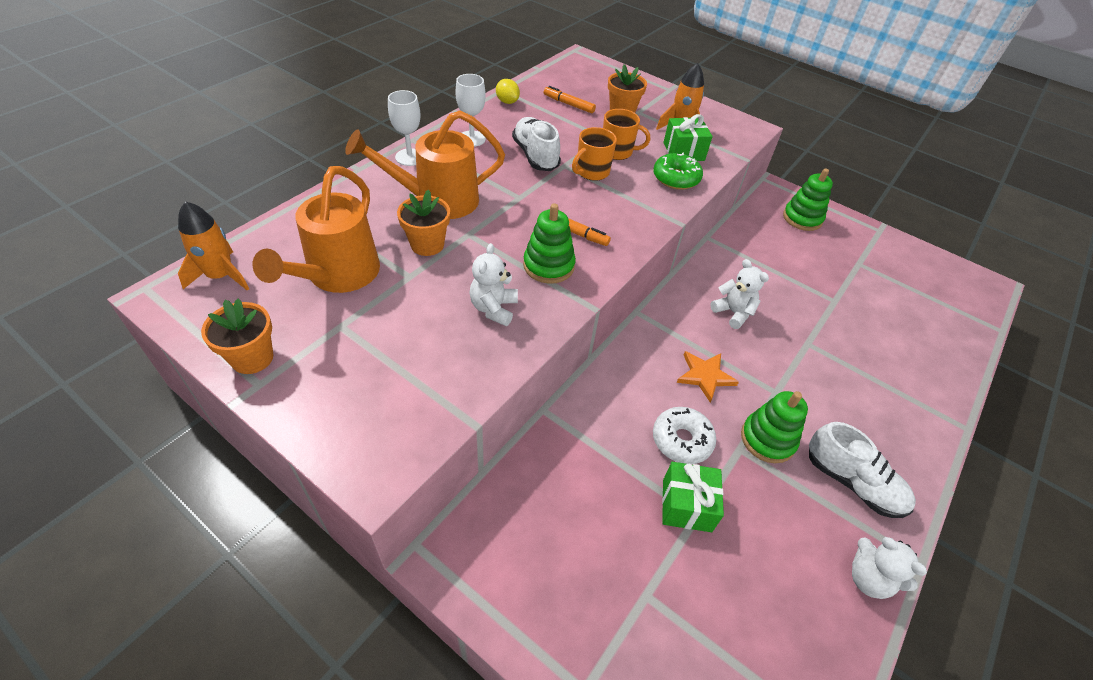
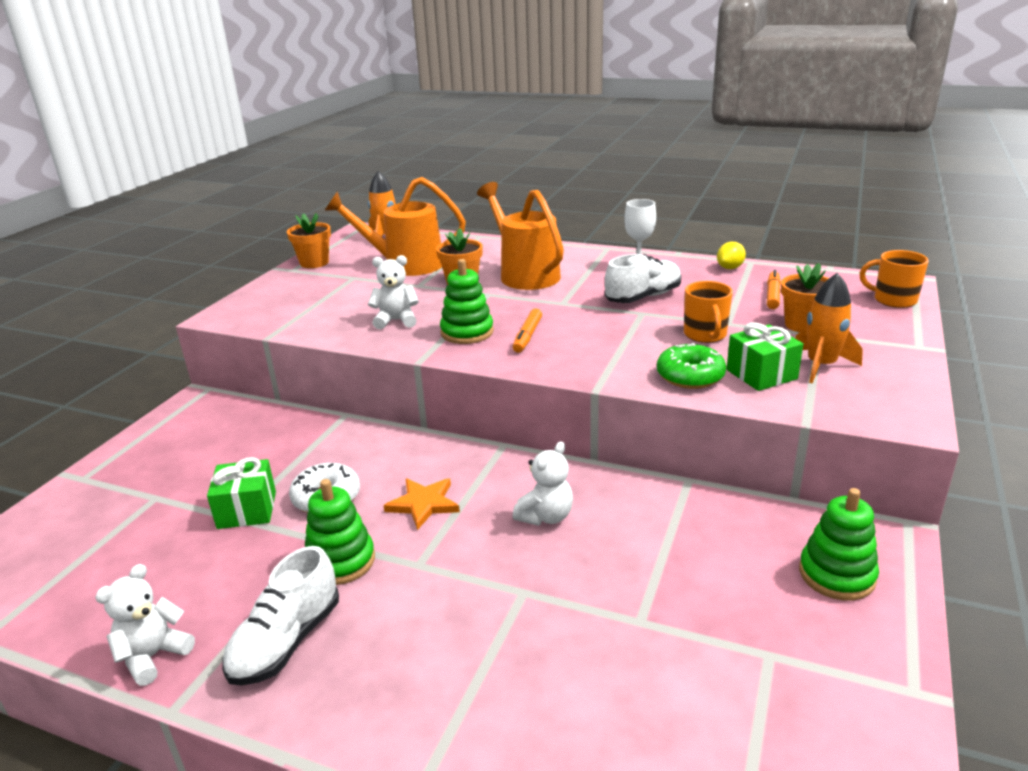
camera: 80 degrees right, 20 degrees down
(409, 157) = (578, 252): white goblet -> none
(592, 172) = (645, 327): orange mug -> orange mug (893, 300)

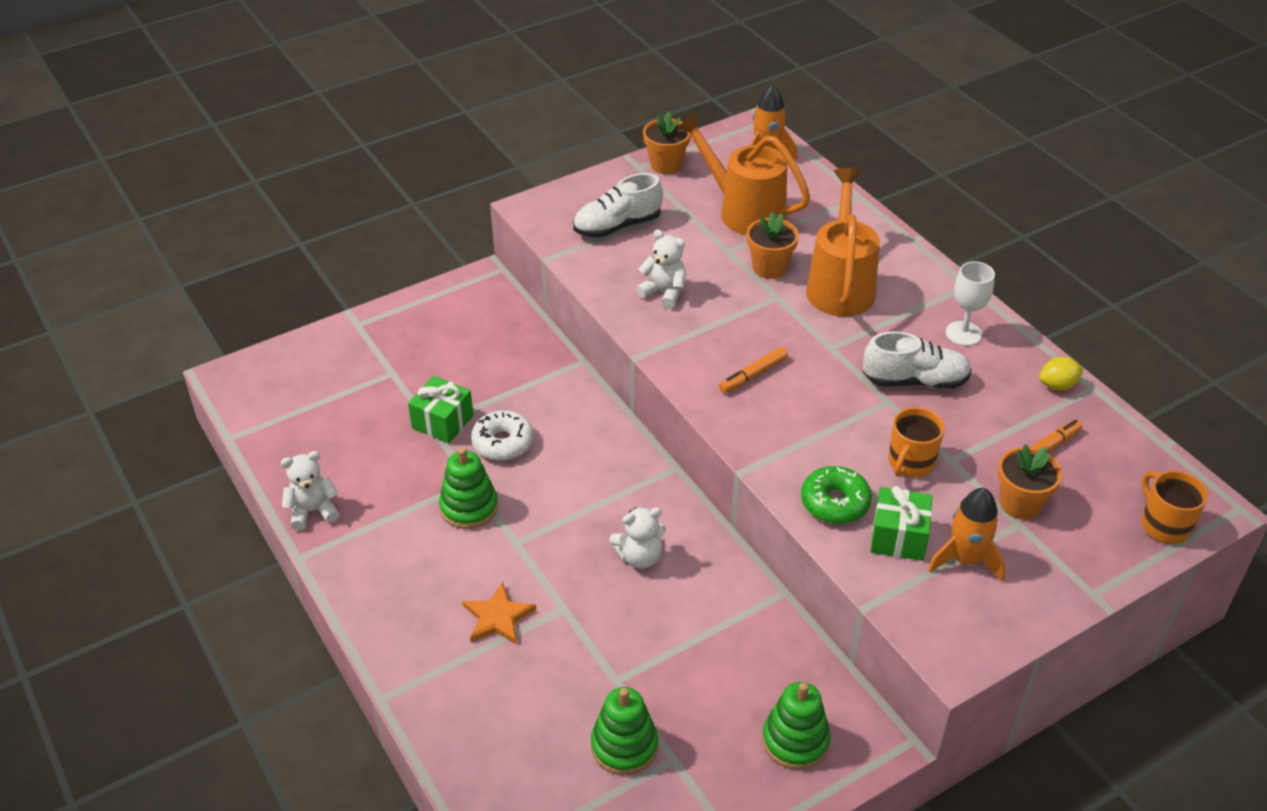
camera: 35 degrees right, 15 degrees up
(286, 641) = (391, 550): white shoe -> white shoe (617, 226)
(423, 504) = (564, 491): orange star -> orange star (498, 617)
(467, 332) = (708, 341): green stacking toy -> green stacking toy (624, 746)

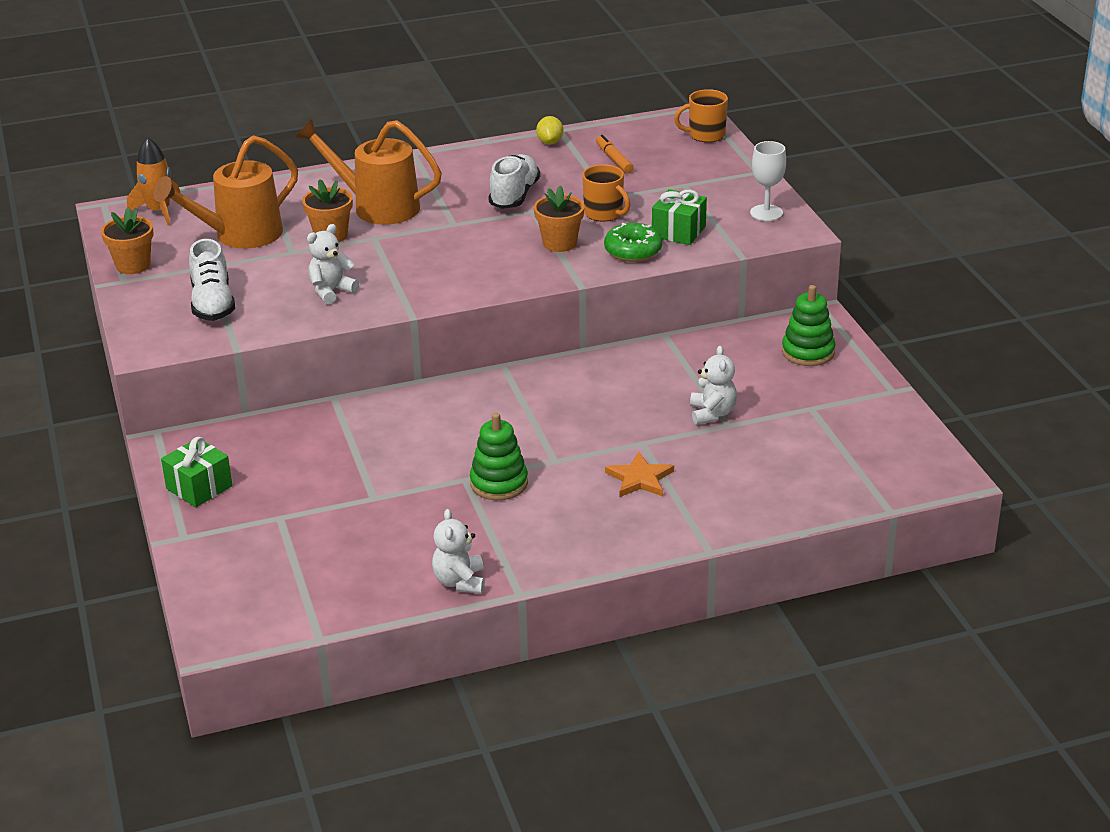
camera: 75 degrees left, 10 degrees down
(442, 422) = (373, 490): green gift -> green gift (199, 487)
(503, 443) = (422, 455): white donut -> none
(624, 746) = (793, 429): green stacking toy -> none
(639, 557) = (599, 397): white teddy bear -> white teddy bear (712, 413)
(753, 375) = (468, 263): orange marker -> none
(963, 333) = (470, 166): white goblet -> white goblet (766, 213)
(965, 559) = (710, 210): orange rocket -> none
(1020, 504) = (664, 180): orange flower pot -> orange flower pot (559, 243)

